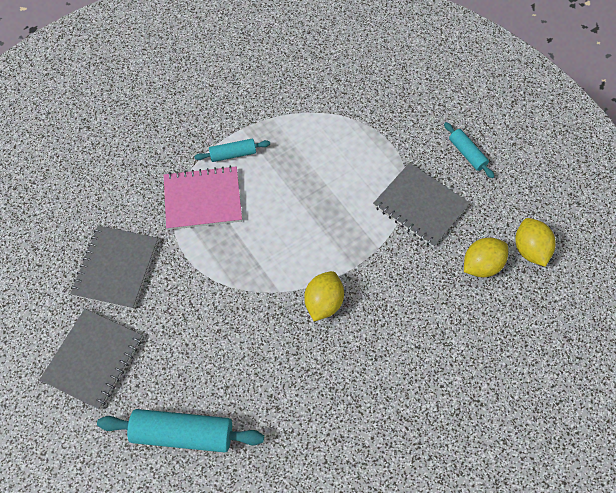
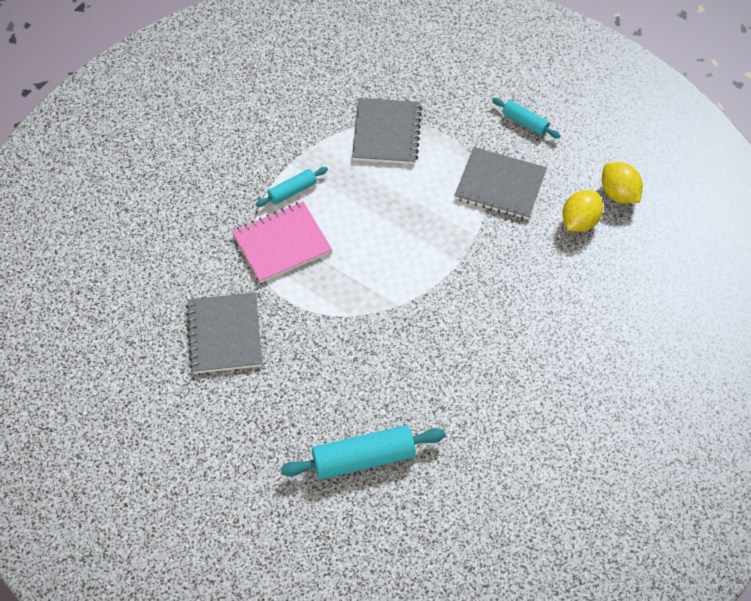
camera: 20 degrees left, 5 degrees down
(93, 359) = (244, 423): grey notebook -> grey notebook (386, 133)
(323, 302) = (445, 302): yellow lemon -> none

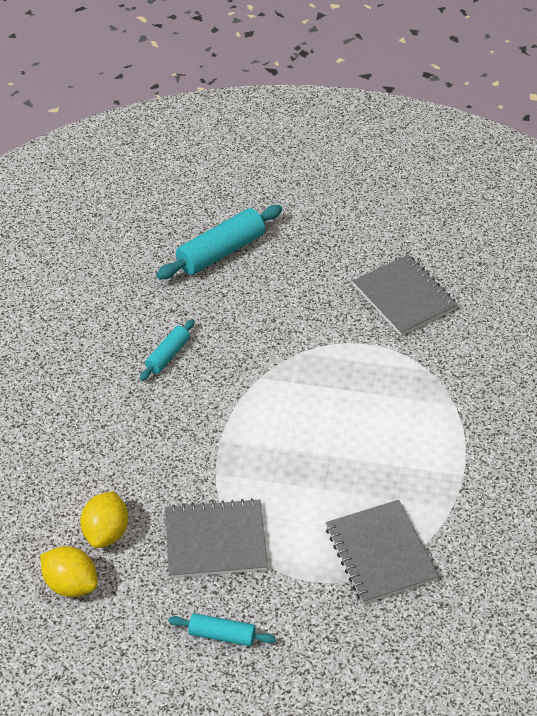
camera: 155 degrees right, 10 degrees down
(282, 243) = (410, 391): pink notebook -> none
(292, 191) = (438, 446): turquoise rolling pin -> turquoise rolling pin (168, 355)

